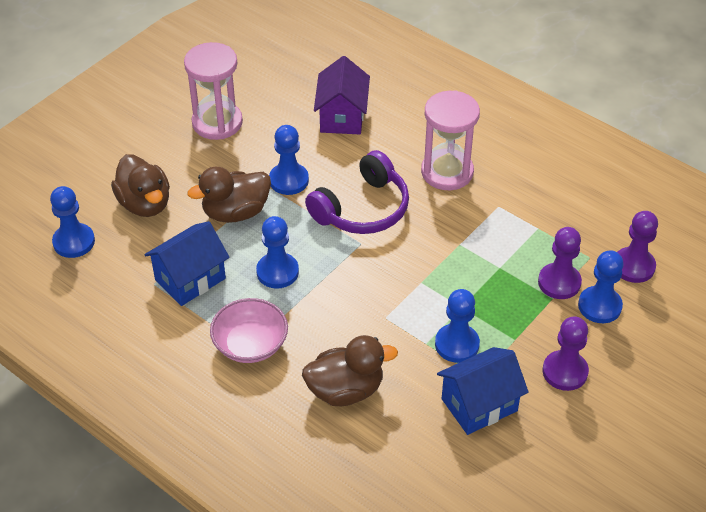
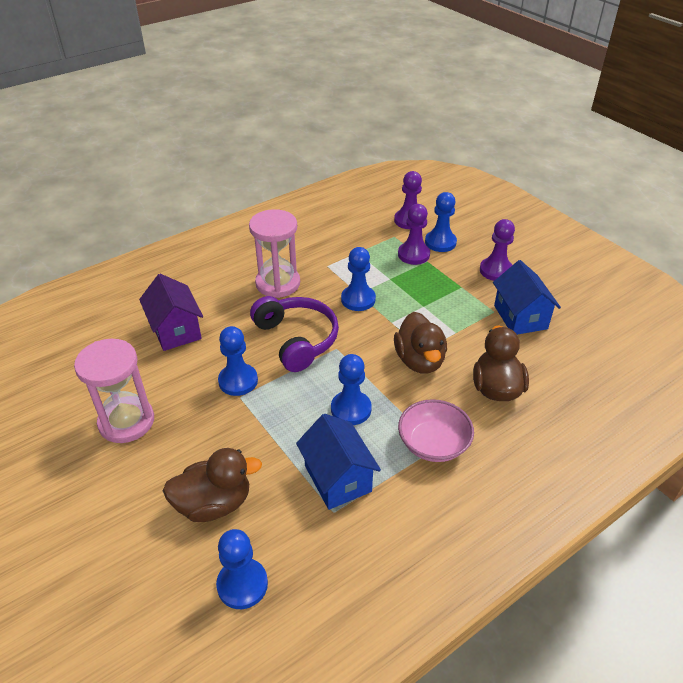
camera: 75 degrees left, 5 degrees down
(235, 212) = (262, 427): brown duck -> brown duck (419, 361)
(342, 117) = (176, 330): purple house -> purple house turned 45 degrees clockwise
(457, 344) = (460, 316): blue pawn -> blue pawn (358, 299)

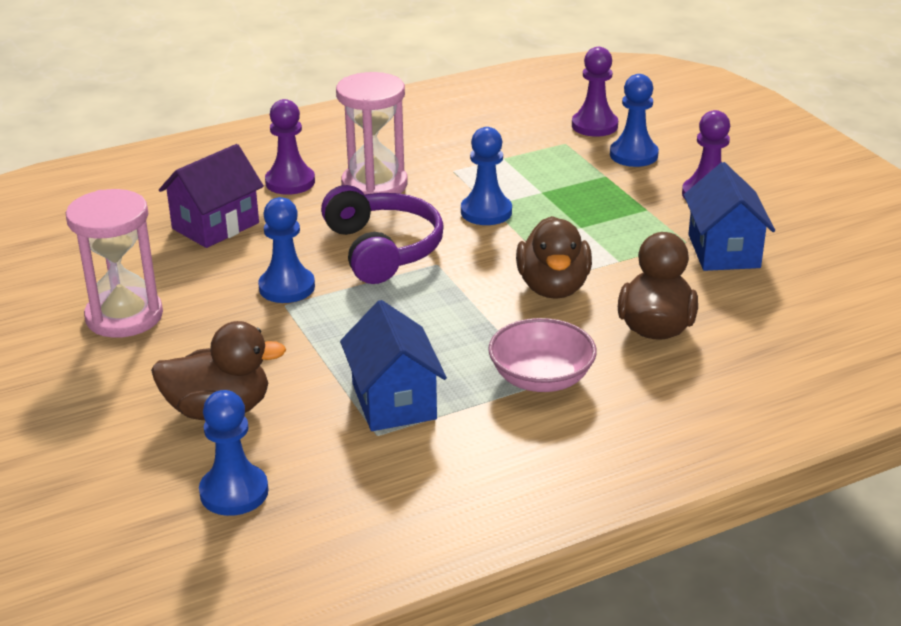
camera: 10 degrees right, 10 degrees down
(176, 330) = (215, 226): purple house -> purple house turned 60 degrees clockwise
(351, 409) = (436, 331): blue pawn -> none
(413, 254) = (587, 166): purple pawn -> purple pawn (290, 182)

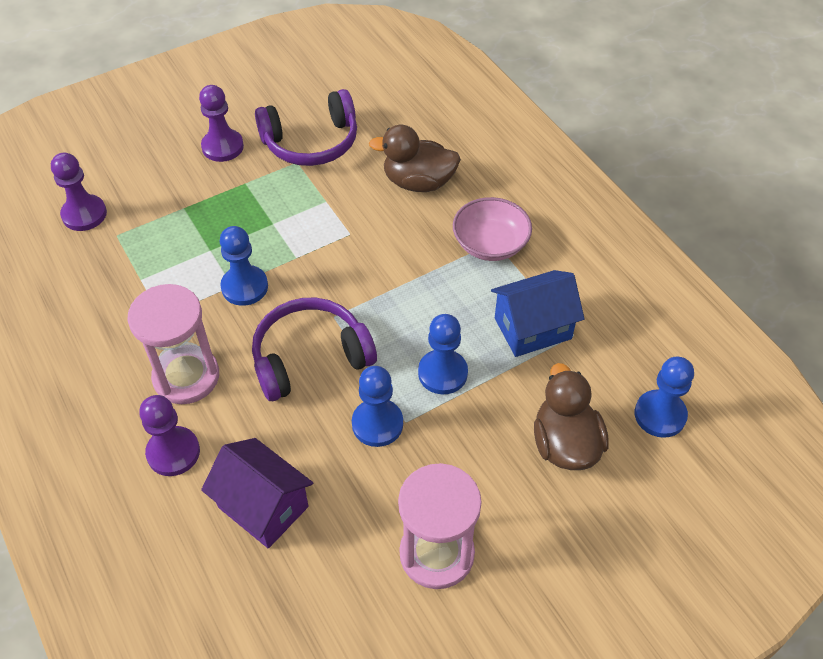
camera: 95 degrees left, 20 degrees up
(553, 287) = (368, 239): brown duck -> none
(633, 155) = (147, 189): blue pawn -> blue pawn (442, 373)
(724, 251) = (311, 142): blue house -> purple headphones

